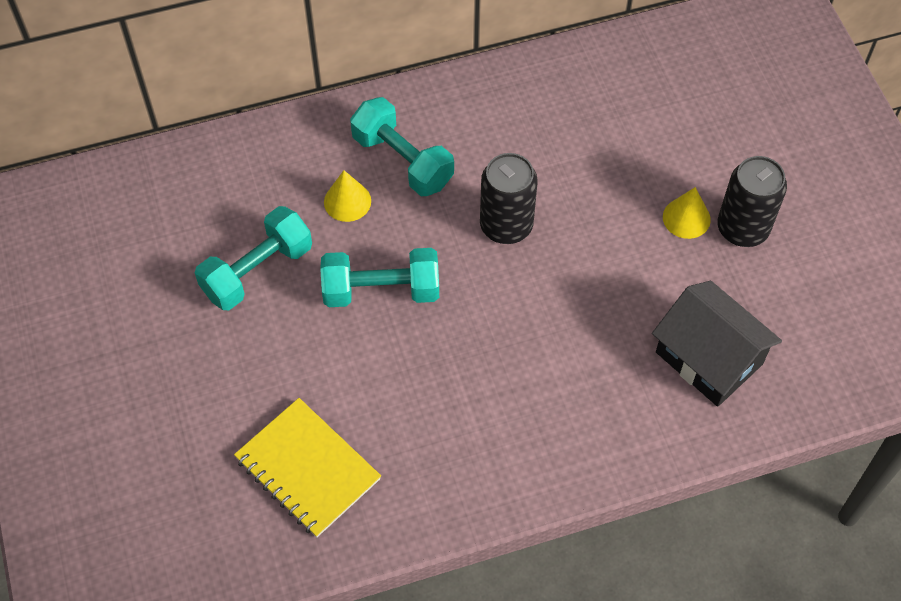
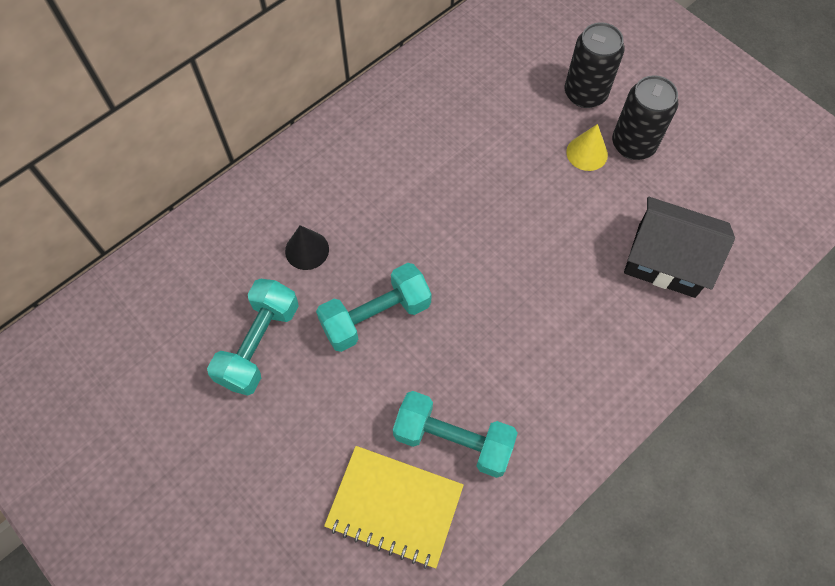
camera: 25 degrees left, 5 degrees up
(347, 201) = (307, 250): yellow cone -> black cone
(403, 160) = (336, 196): turquoise dumbbell -> turquoise dumbbell (453, 440)
(506, 225) = (450, 217): black can -> black can (585, 93)

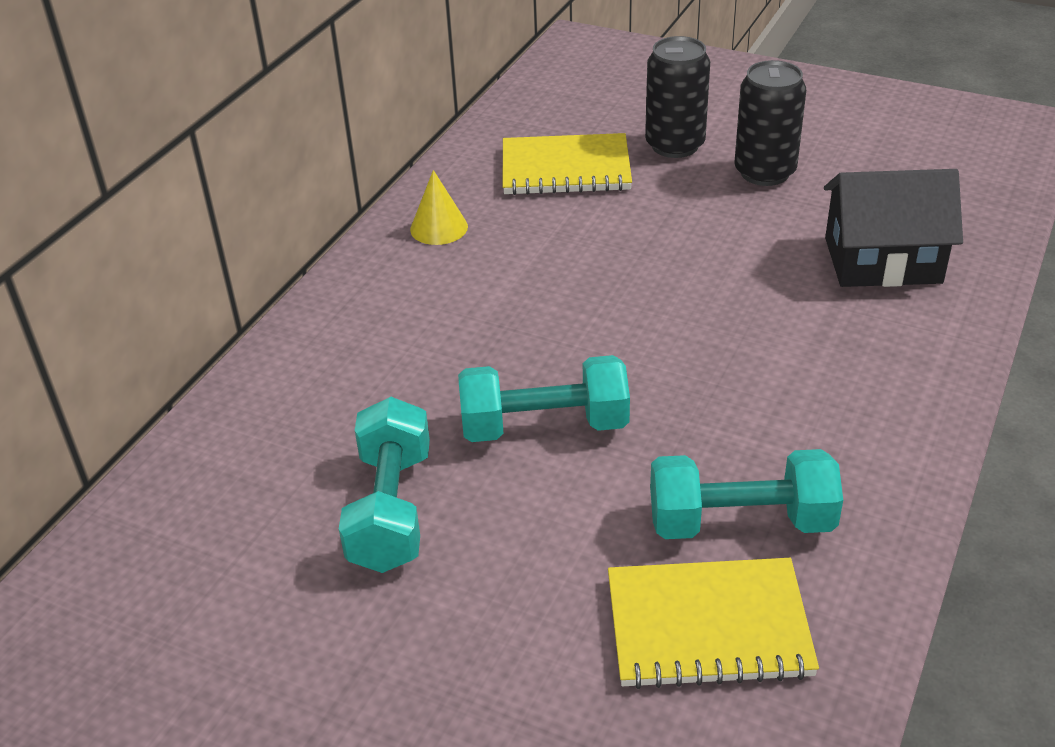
camera: 20 degrees left, 25 degrees down
(307, 250) = (403, 387): black cone -> none
(375, 316) = (544, 426): turquoise dumbbell -> turquoise dumbbell turned 45 degrees clockwise
(498, 90) = (565, 169): none -> yellow notebook
(587, 153) = (714, 194): yellow cone -> yellow cone (439, 228)

